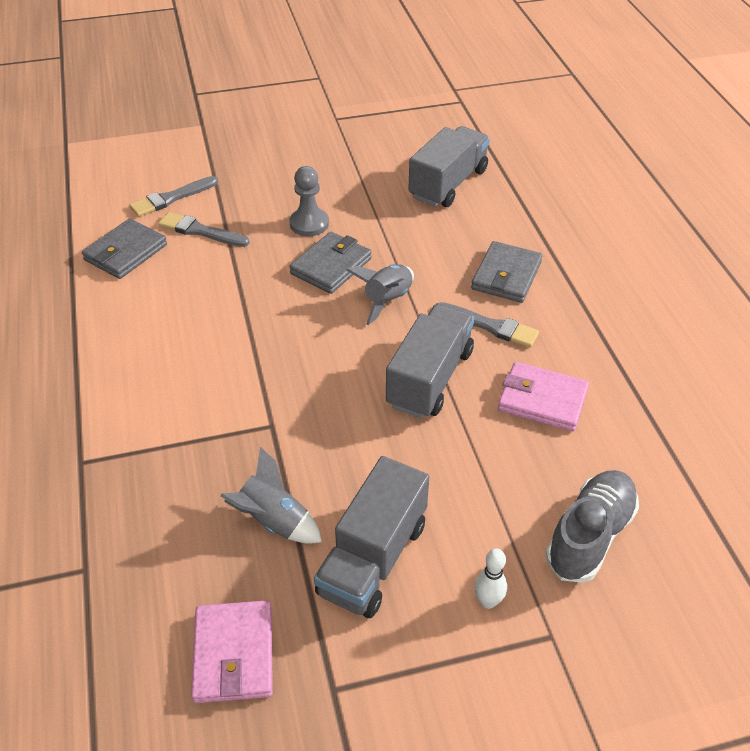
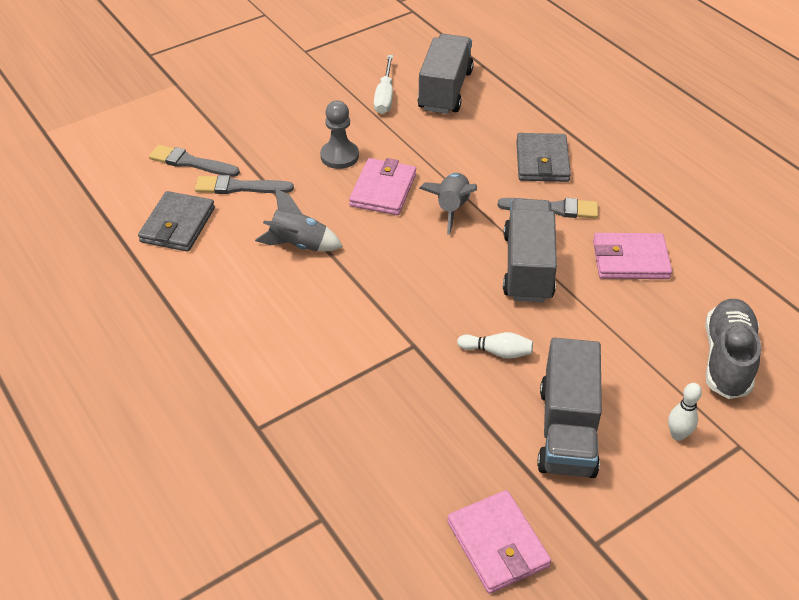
camera: 20 degrees left, 0 degrees up
(171, 198) = (191, 162): grey brush -> grey brush turned 75 degrees clockwise
(274, 521) = (465, 425): grey rocket -> grey rocket (299, 245)
(331, 266) = (383, 190): grey wallet -> pink wallet
(349, 456) = (497, 352): none -> white bowling pin
(385, 177) = (385, 96): none -> white screwdriver

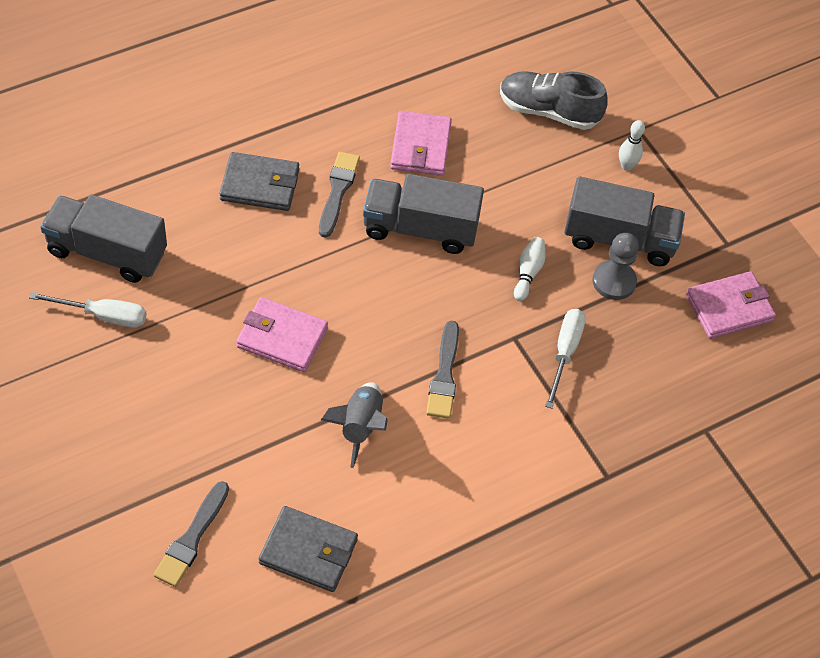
camera: 90 degrees left, 10 degrees up
(239, 187) = (250, 484): grey brush -> grey brush (444, 375)
(339, 156) = (212, 375): grey pawn -> grey pawn (614, 281)
(403, 386) = (565, 352): none -> white screwdriver
(451, 208) = (323, 278): grey rocket -> none

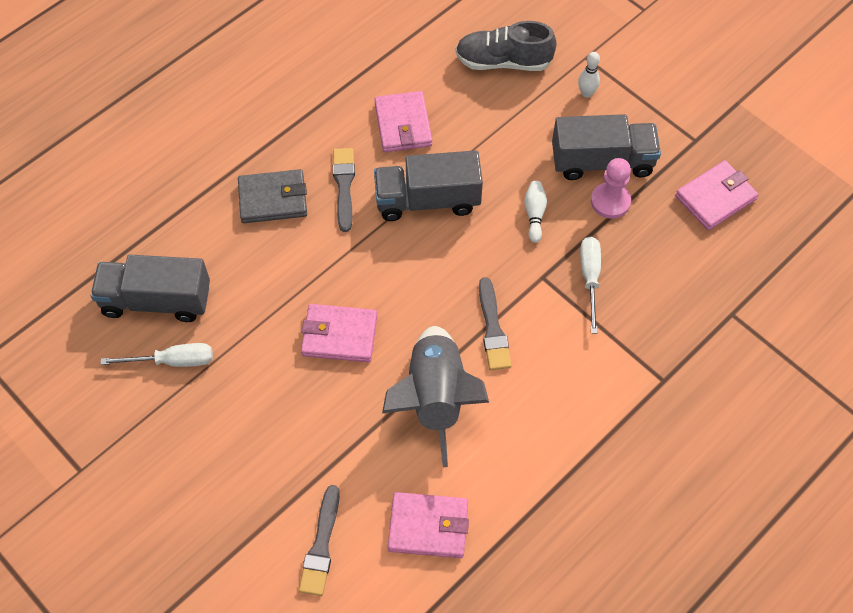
camera: 10 degrees left, 5 degrees up
(308, 551) = (428, 526): grey wallet -> pink wallet
(360, 427) = (435, 398): grey rocket -> grey rocket, size x1.68
(614, 281) = (610, 201): grey pawn -> pink pawn

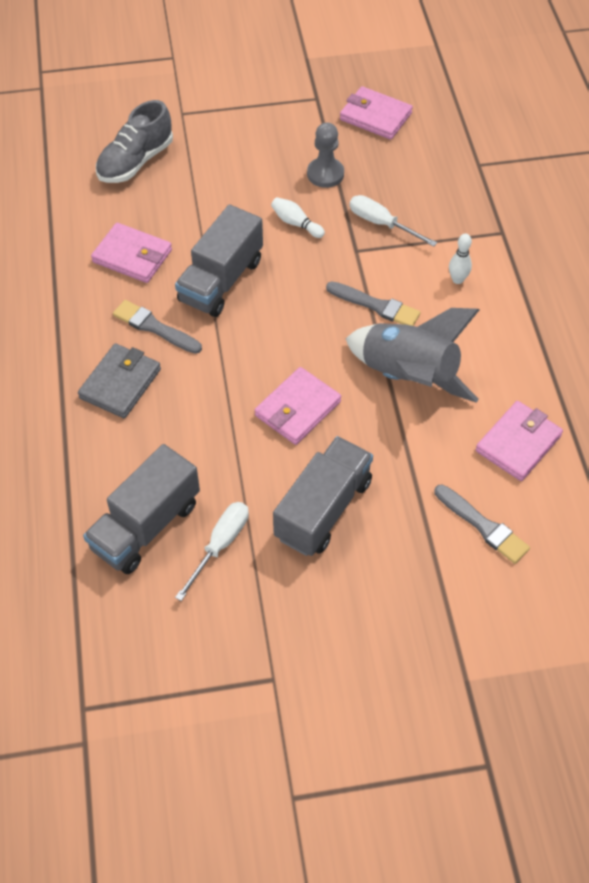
camera: 55 degrees left, 5 degrees down
(586, 93) = (215, 131): white bowling pin -> white bowling pin (457, 279)
(602, 161) = (285, 158): grey truck -> grey truck (323, 509)
(610, 201) = (325, 174): pink pawn -> grey pawn
(715, 198) = (375, 116): pink wallet -> pink wallet turned 60 degrees counterclockwise

